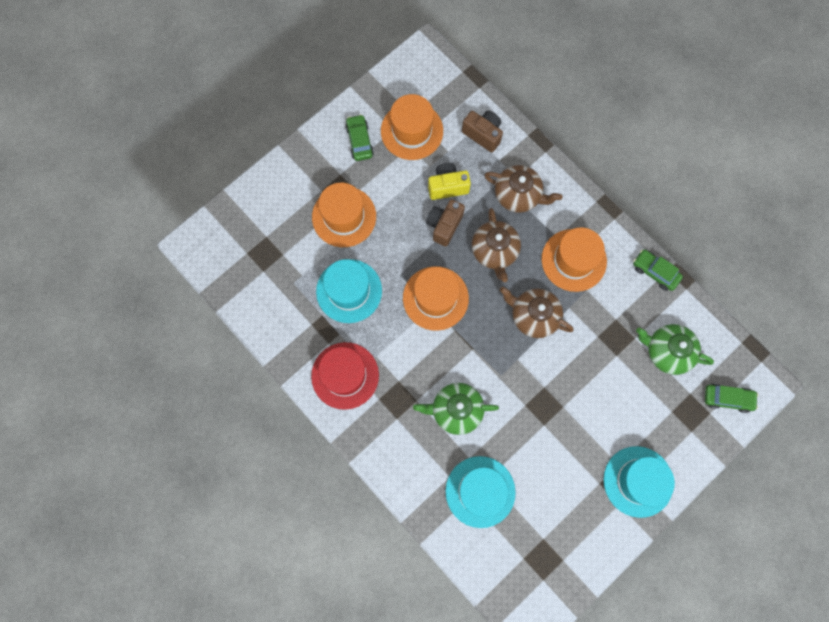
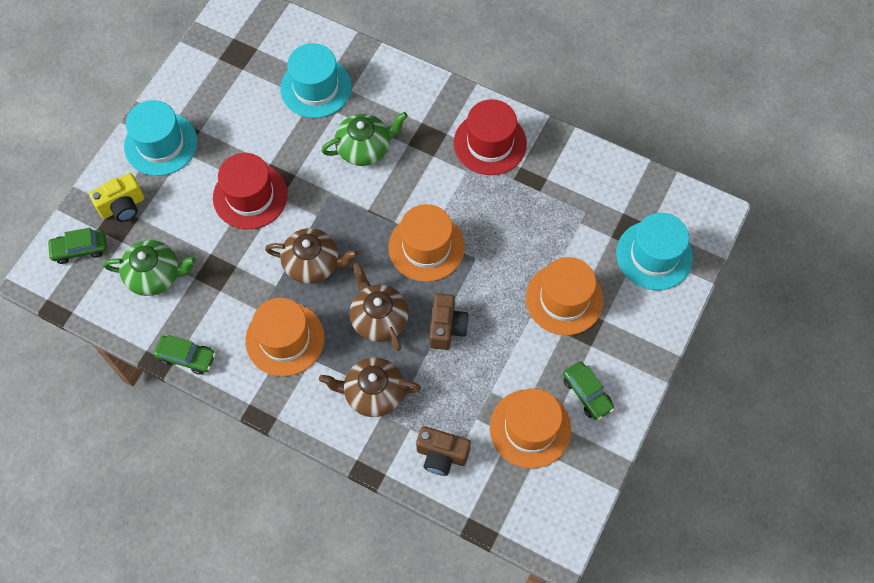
camera: 160 degrees right, 10 degrees down
(349, 291) = (522, 223): turquoise hat -> turquoise hat (654, 255)
(447, 186) = (460, 374): yellow camera -> yellow camera (123, 206)
(569, 398) = (250, 196): none -> red hat

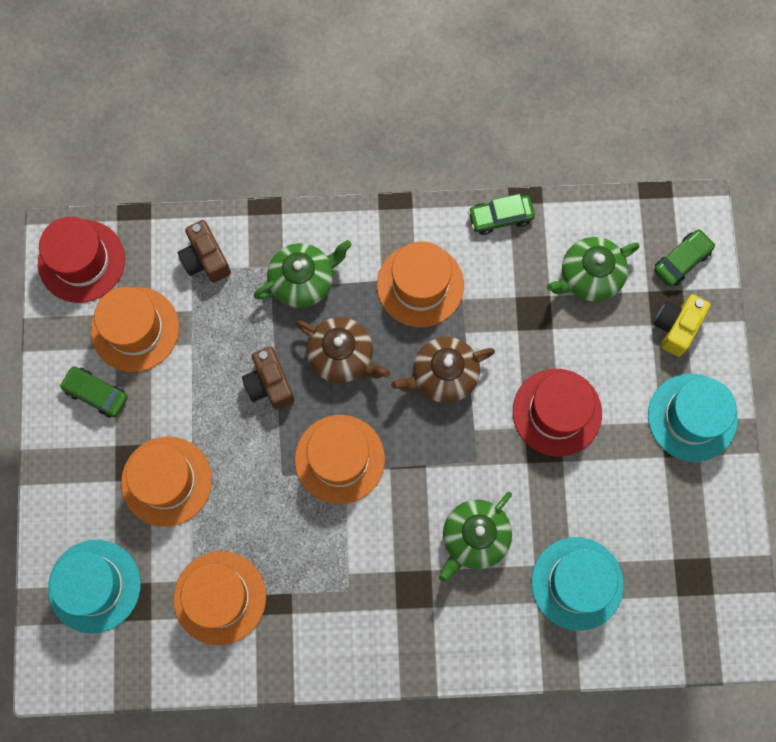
camera: 150 degrees right, 10 degrees up
(373, 393) = (303, 281): brown teapot -> green teapot
(441, 455) = (205, 259): brown camera -> brown camera turned 105 degrees counterclockwise
(490, 143) = (341, 624): red hat -> red hat (81, 261)
(566, 202) = (220, 597): none -> orange hat

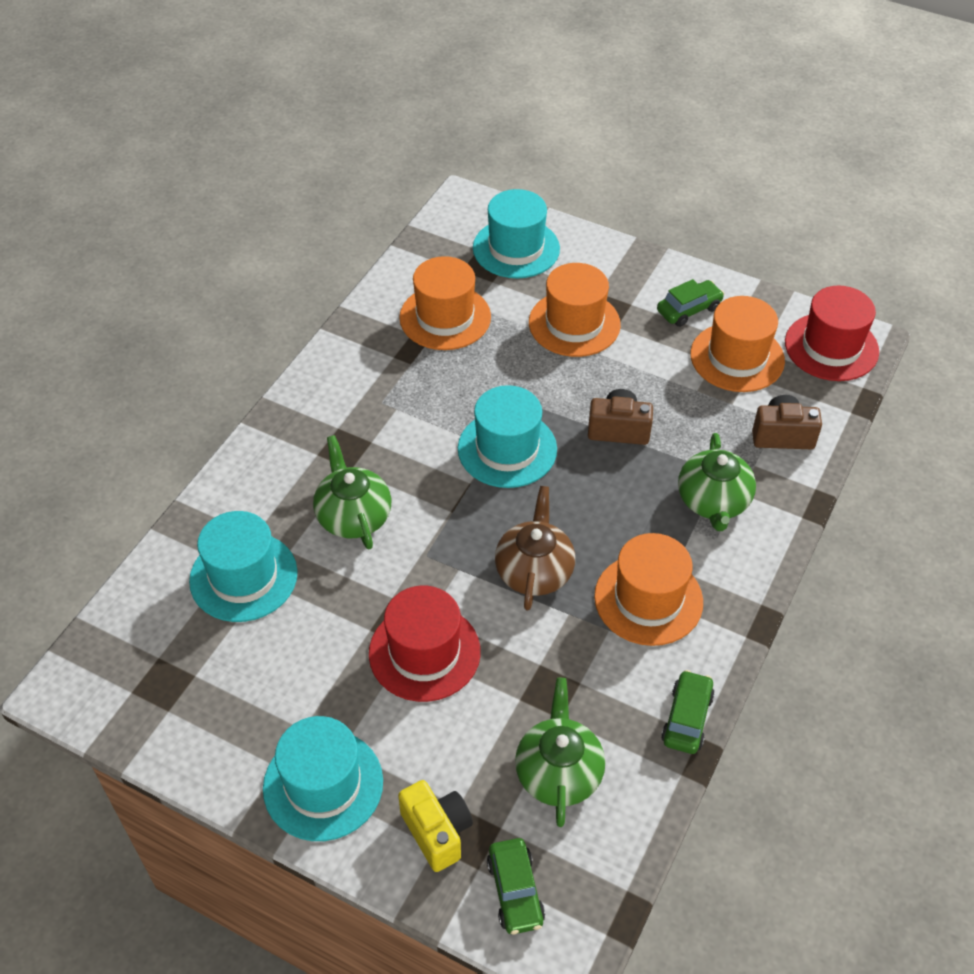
camera: 120 degrees right, 25 degrees down
(339, 459) = (507, 449): orange hat -> turquoise hat
(342, 356) = (611, 497): brown teapot -> none

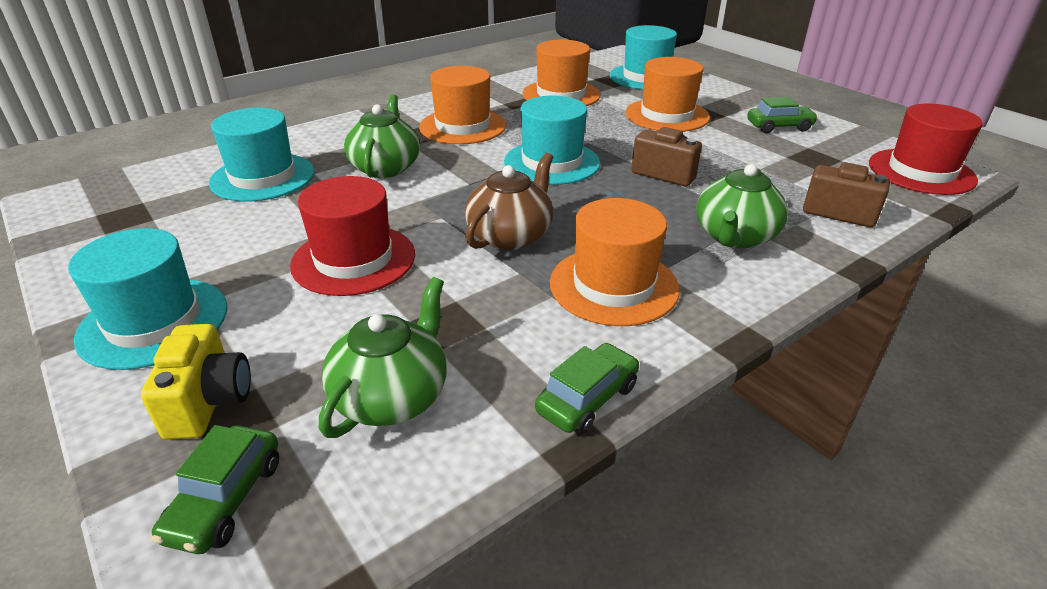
camera: 25 degrees right, 15 degrees down
(737, 357) = (813, 159): orange hat -> orange hat (463, 126)

